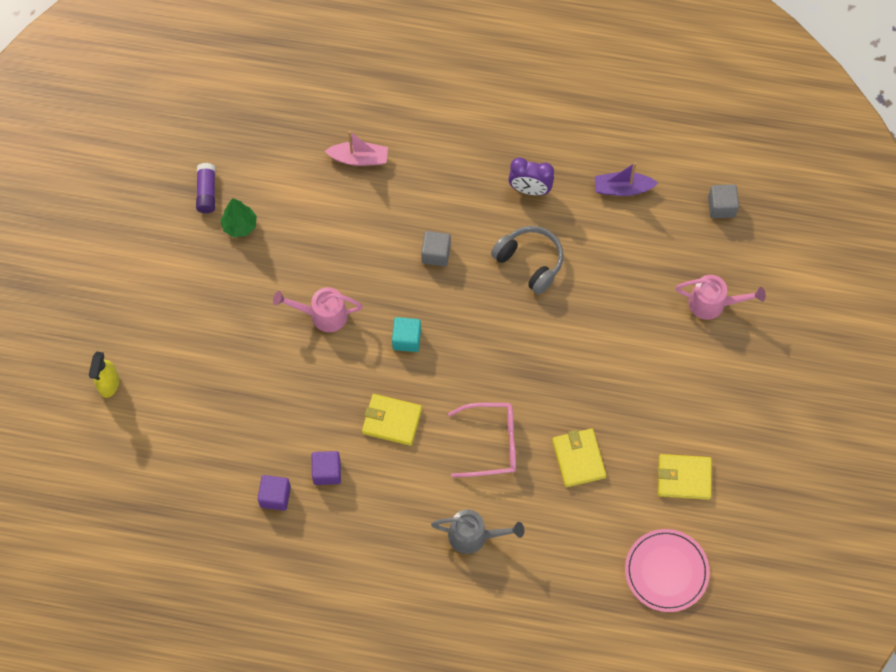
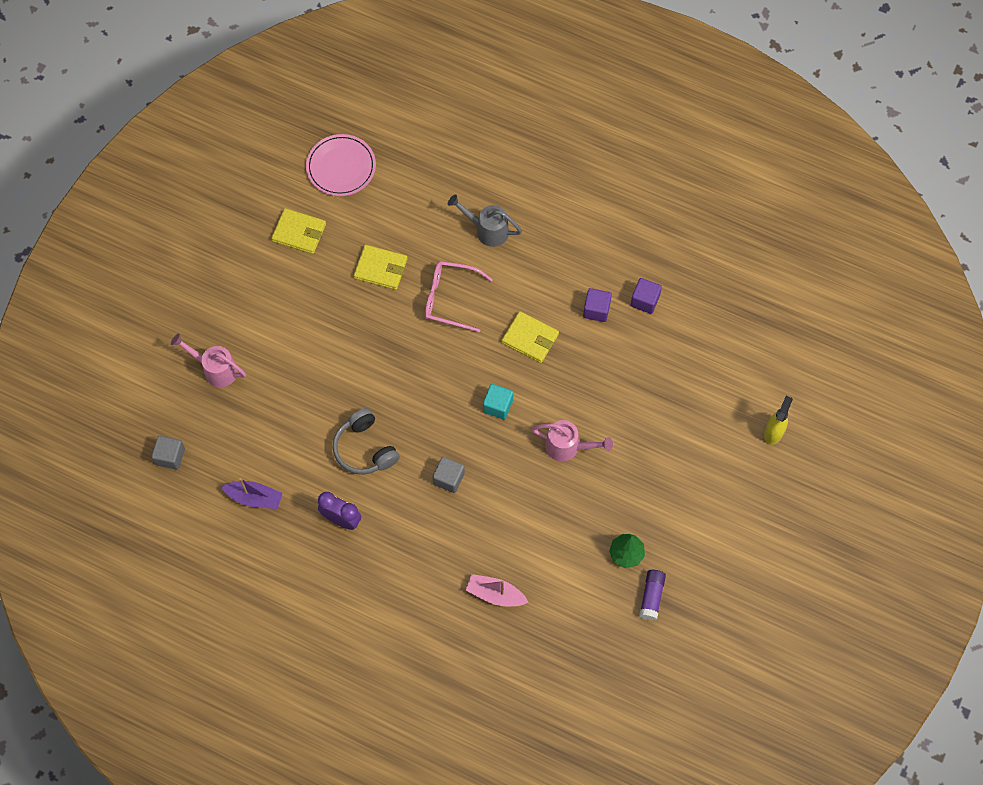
camera: 165 degrees left, 0 degrees up
(578, 459) = (380, 268): yellow wallet -> yellow wallet turned 75 degrees counterclockwise

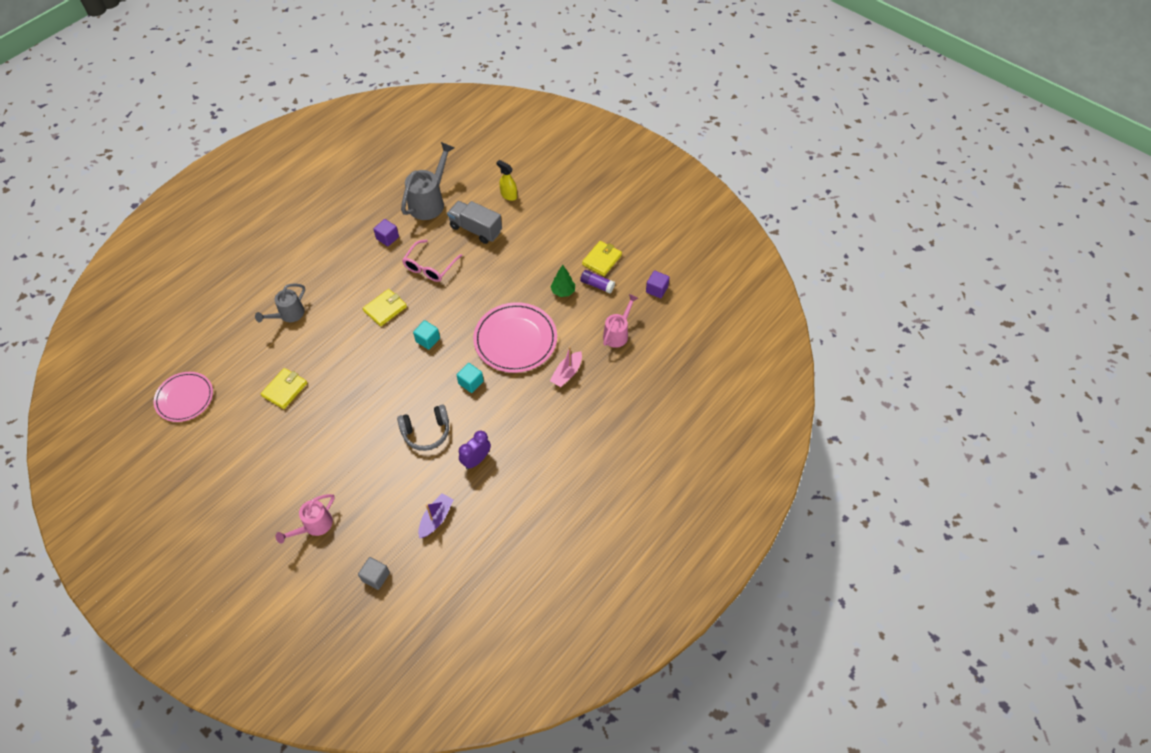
camera: 75 degrees left, 10 degrees down
(299, 232) = (225, 439): yellow wallet -> yellow wallet (602, 260)
(449, 478) = (471, 382): grey cube -> turquoise cube
(450, 299) = (331, 350): pink glasses -> pink glasses (430, 267)
(529, 514) = (515, 339): none -> pink plate
(567, 447) = (475, 306): pink watering can -> pink watering can (617, 334)
(596, 310) = (381, 266): purple cube -> purple cube (656, 289)
(697, 407) = (476, 229): none -> grey truck
(725, 332) = (429, 202): none -> grey watering can

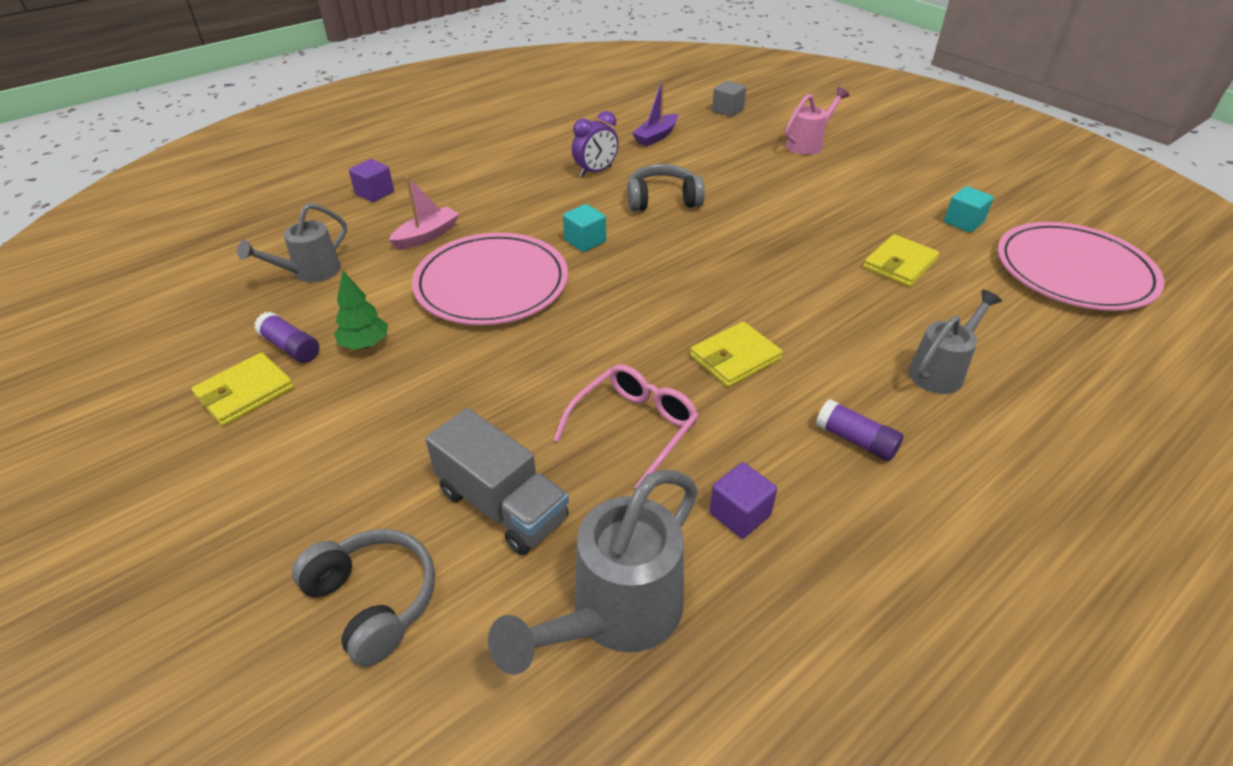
camera: 170 degrees left, 15 degrees down
(184, 398) = (1074, 271): pink plate -> pink plate, size x1.50
(337, 274) = (855, 440): none -> purple glue stick
(428, 340) = (651, 300): turquoise cube -> turquoise cube (963, 222)
(508, 195) = (374, 601): yellow spray bottle -> grey headphones
(617, 334) = (310, 272): pink watering can -> grey watering can
(656, 289) = (184, 326): purple cube -> purple cube (374, 193)

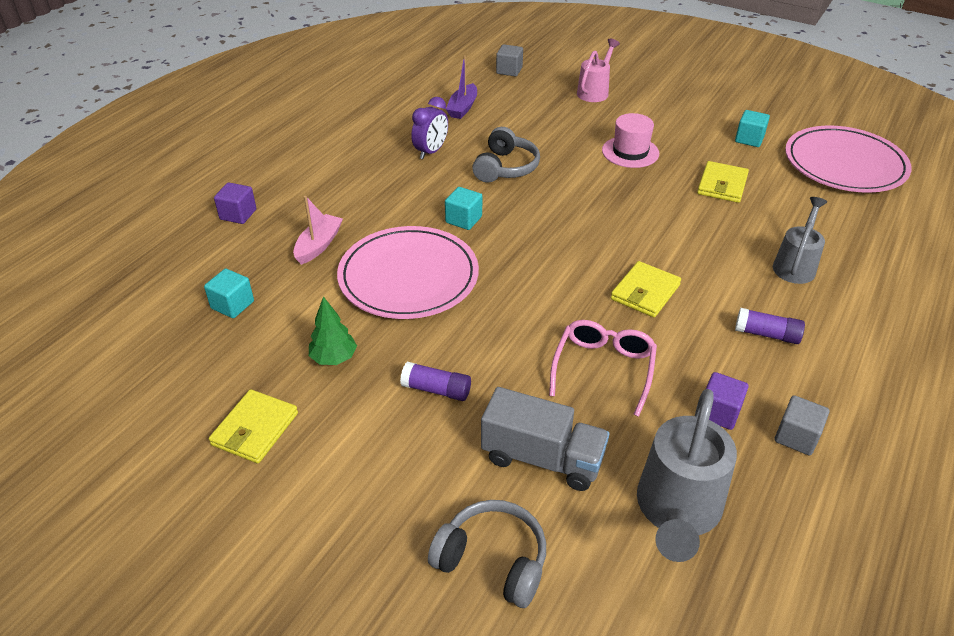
camera: 20 degrees left, 0 degrees up
(290, 347) = (266, 378): purple glue stick -> purple glue stick (436, 389)
(310, 272) = (232, 305): grey watering can -> turquoise cube
(662, 200) = (505, 168): grey headphones -> grey headphones turned 135 degrees clockwise
(810, 210) = (630, 152): none -> pink hat
(821, 572) = (796, 437): none -> grey cube

